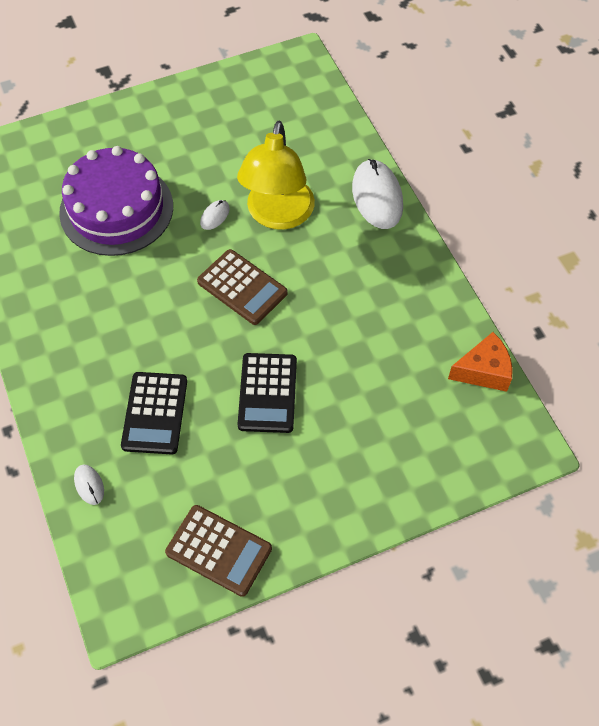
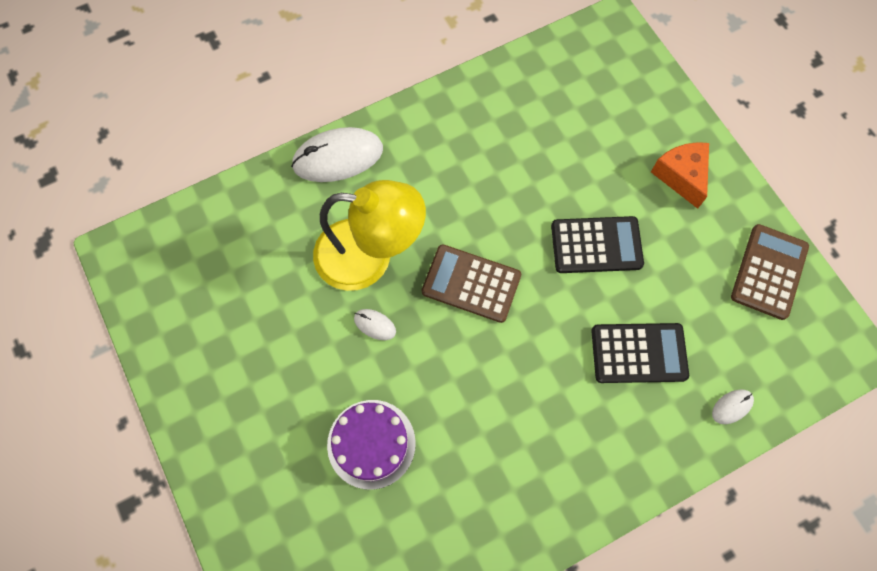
camera: 95 degrees left, 10 degrees up
(116, 209) = (371, 444): purple cake -> purple cake, size x0.63
(242, 287) = (471, 283): brown calculator -> brown calculator turned 105 degrees counterclockwise
(483, 371) = (541, 60): orange cheese -> orange cheese (681, 176)

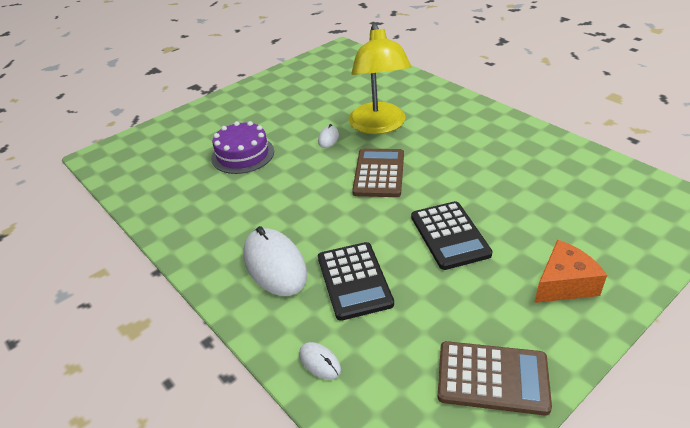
camera: 80 degrees right, 30 degrees down
(338, 157) = (448, 98): white mouse -> white mouse (275, 265)

